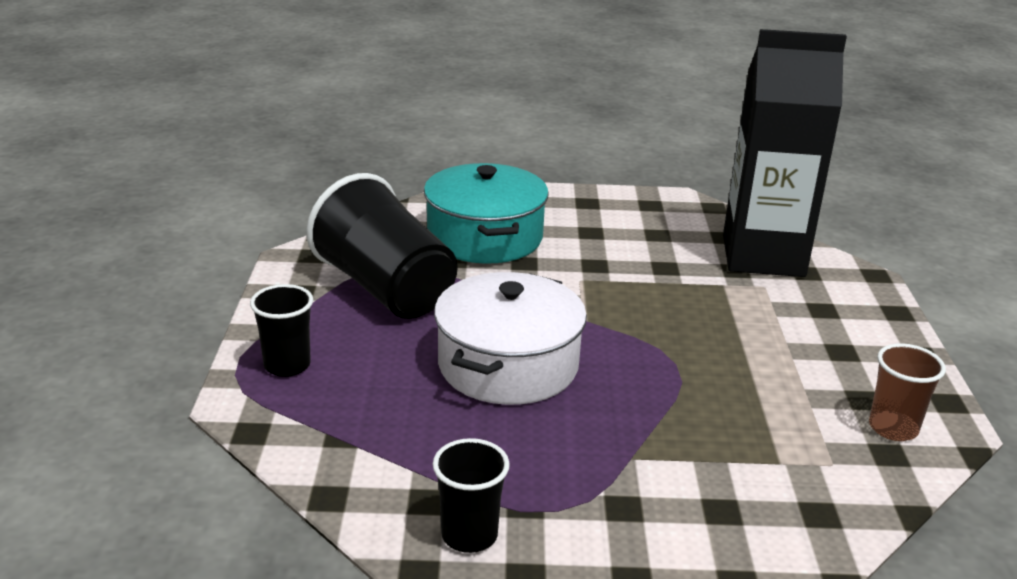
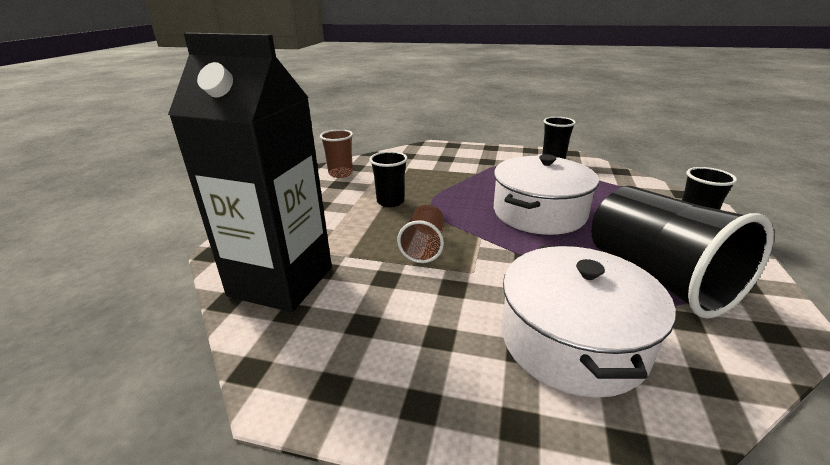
camera: 165 degrees left, 0 degrees up
(485, 237) = (572, 341): turquoise pot -> white pot
(646, 300) = (424, 247): none -> brown cup
(741, 366) = (390, 202): none -> black cup

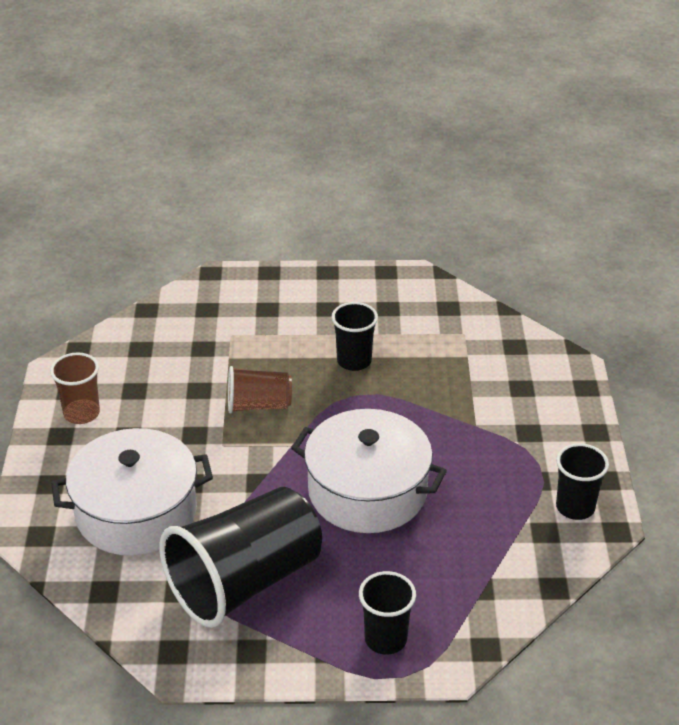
camera: 75 degrees right, 10 degrees up
(281, 281) = (178, 329): black carton -> none
(340, 173) = (420, 301): brown cup -> brown cup (81, 413)

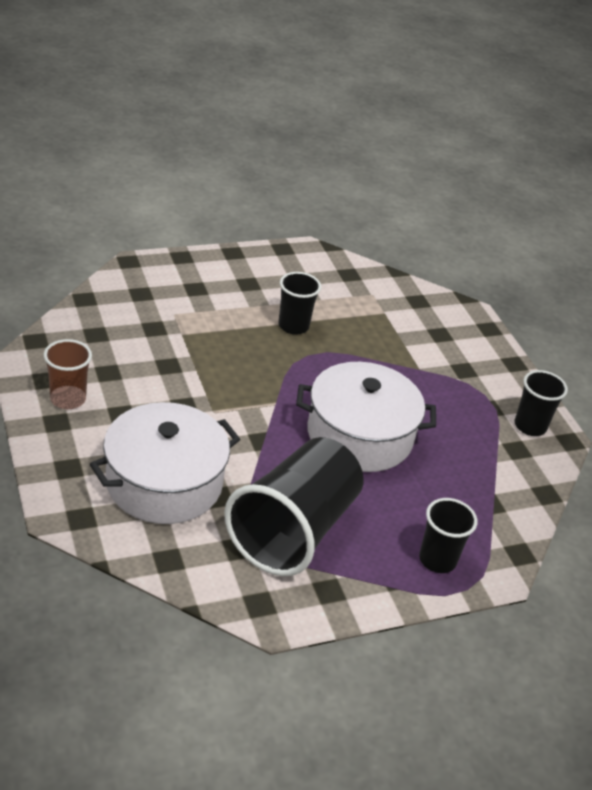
camera: 25 degrees left, 0 degrees up
(258, 405) = (229, 373): brown cup -> none

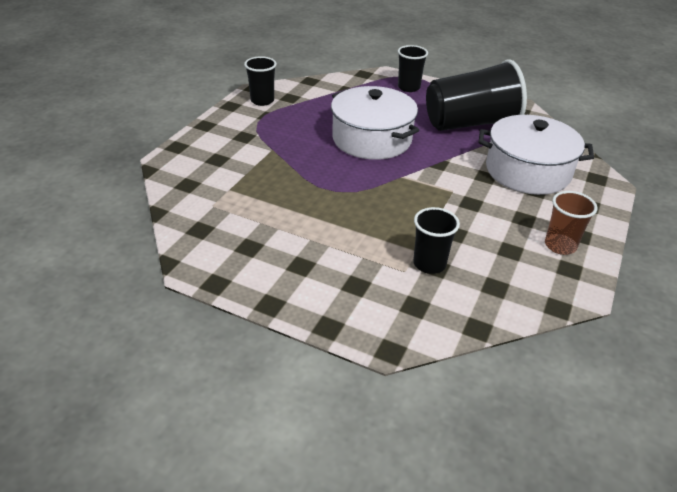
camera: 130 degrees left, 0 degrees up
(293, 326) = (316, 213): black cup -> black cup (429, 264)

